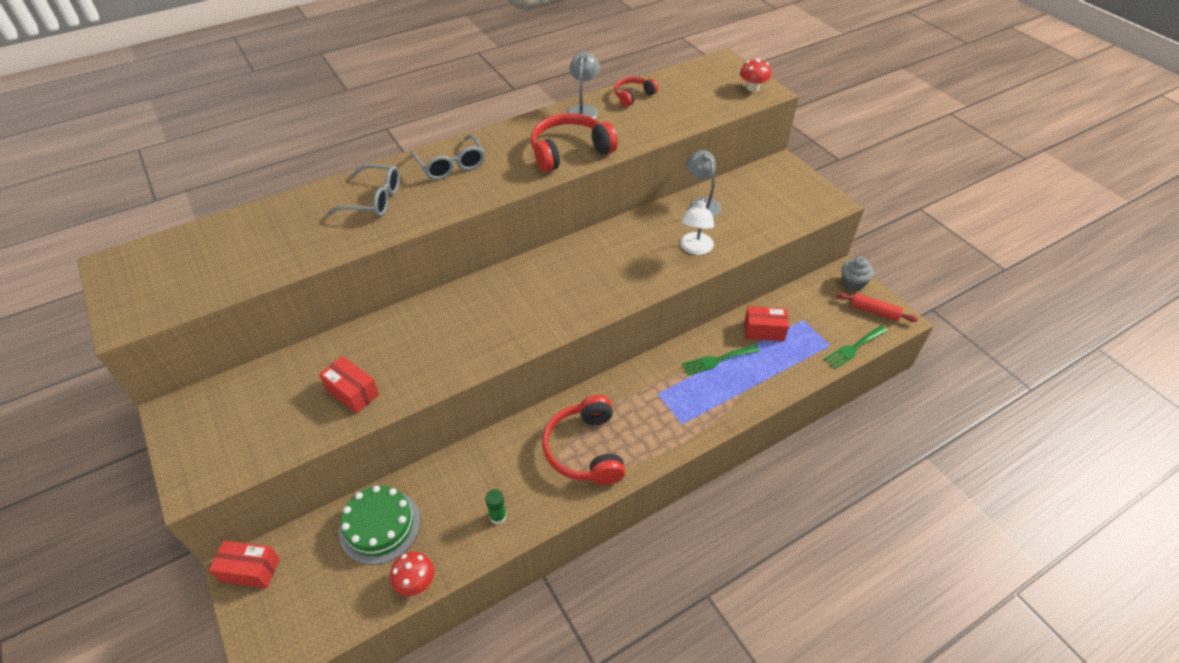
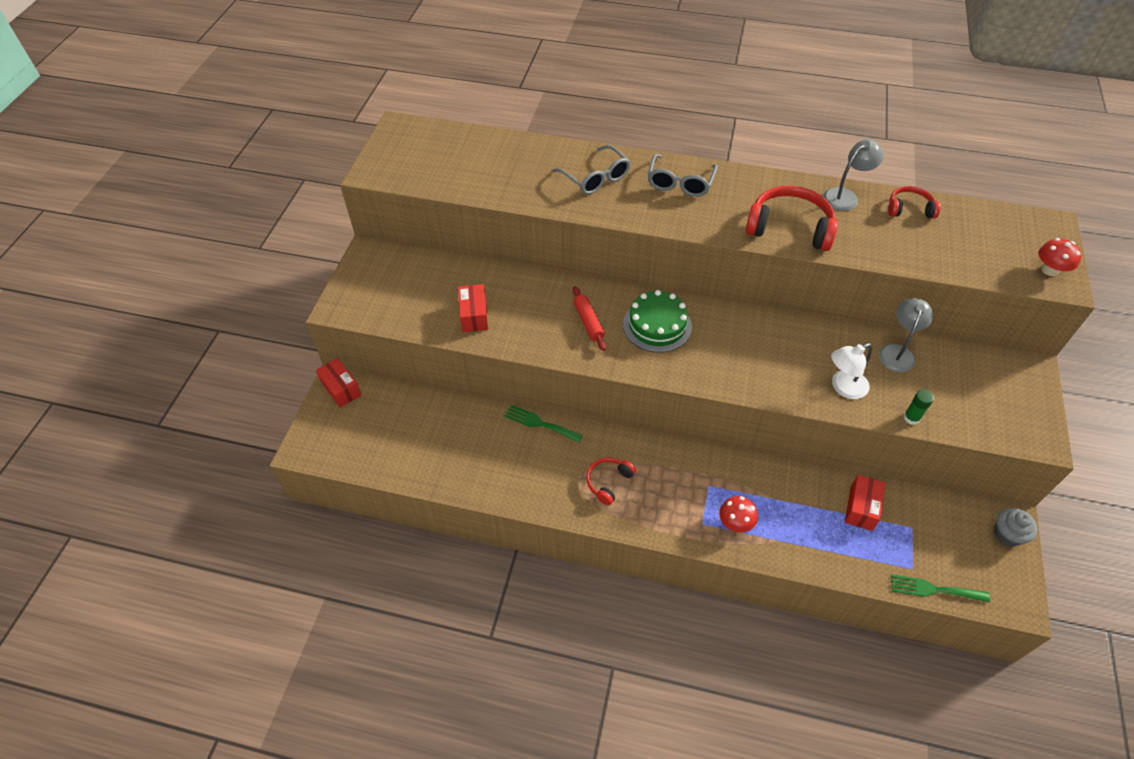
camera: 45 degrees right, 5 degrees up
(380, 526) = (431, 422): green cake -> green cake (657, 325)
(416, 582) = (417, 476): red mushroom -> red mushroom (735, 523)
(498, 516) = (504, 478): green glue stick -> green glue stick (911, 418)
(585, 450) = (608, 482): red headphones -> red headphones, size x0.56
(717, 360) = (788, 499): green fork -> green fork (540, 423)
(764, 331) = (861, 508): red box -> red box turned 60 degrees clockwise
(874, 311) = (998, 575): red rolling pin -> red rolling pin (588, 322)

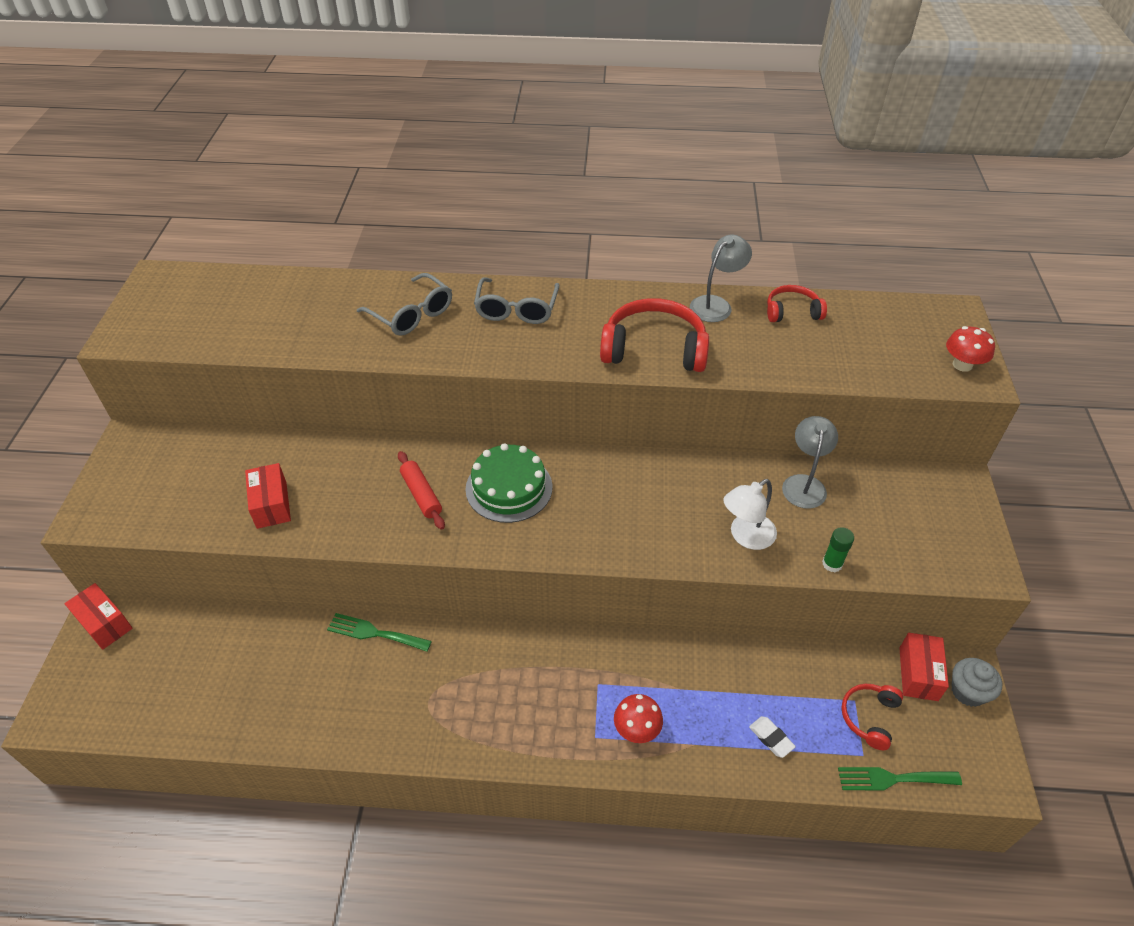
camera: 10 degrees left, 5 degrees down
(608, 482) = (469, 699): red headphones -> red headphones (869, 717)
(840, 545) = (771, 738): none -> white eraser
(861, 508) = (790, 685): red box -> red box (918, 674)

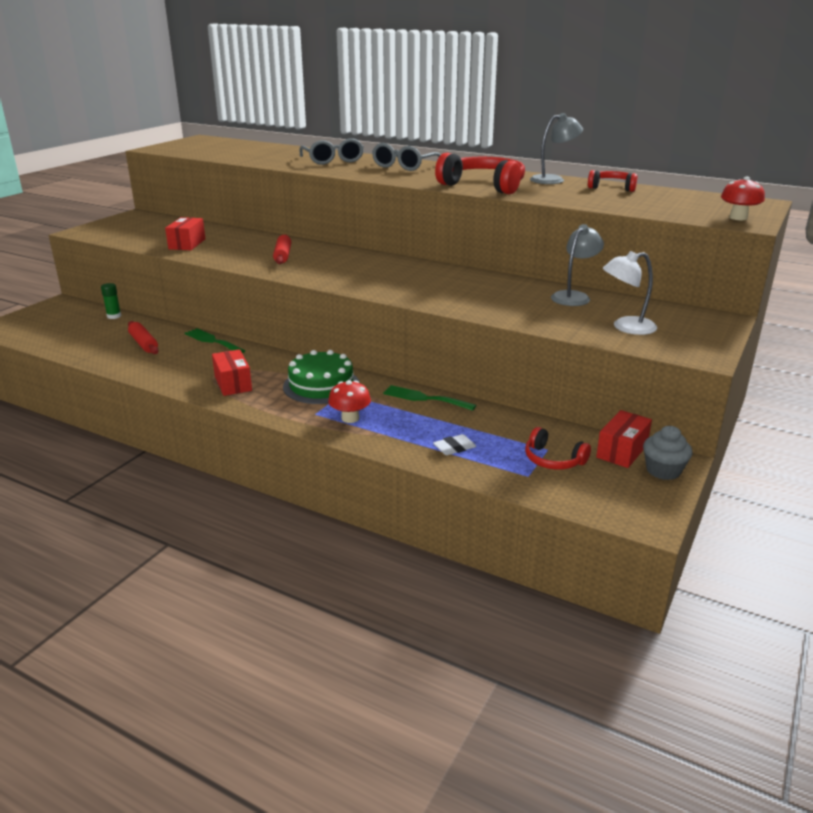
camera: 25 degrees right, 20 degrees down
(104, 623) = (62, 305): red box -> red box (233, 383)
(290, 673) = (143, 343): none -> red rolling pin
(509, 488) = (344, 262): green cake -> green cake (321, 385)
(746, 536) = (499, 306): white lamp -> white lamp (626, 327)
(771, 738) = (454, 448): white eraser -> white eraser turned 75 degrees clockwise
(832, 564) = (559, 328): green glue stick -> green glue stick (114, 316)
(869, 717) = (553, 460): red headphones -> red headphones turned 105 degrees counterclockwise
(893, 779) = (544, 493): green fork -> green fork (424, 398)

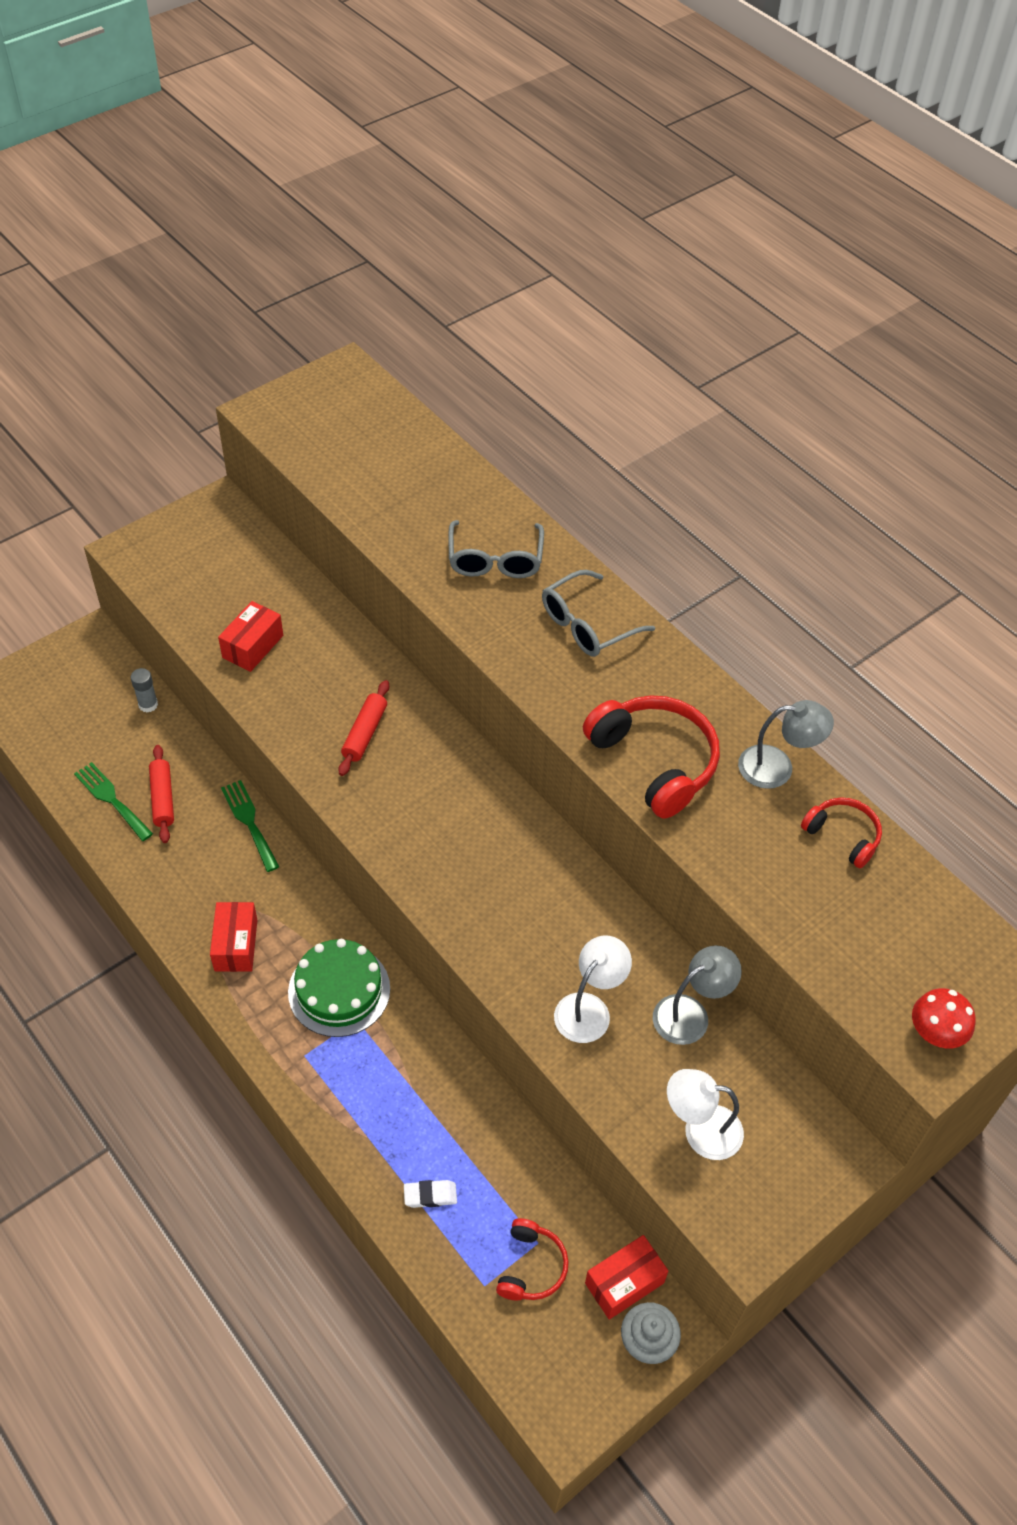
camera: 20 degrees right, 25 degrees up
(114, 316) = (148, 704): green glue stick -> grey glue stick
(350, 418) = (340, 1081): red mushroom -> none
(424, 398) = (450, 1071): green fork -> green fork (111, 799)
(511, 305) = (589, 1008): none -> white lamp
(553, 460) = (531, 1267): red headphones -> red headphones turned 135 degrees counterclockwise

